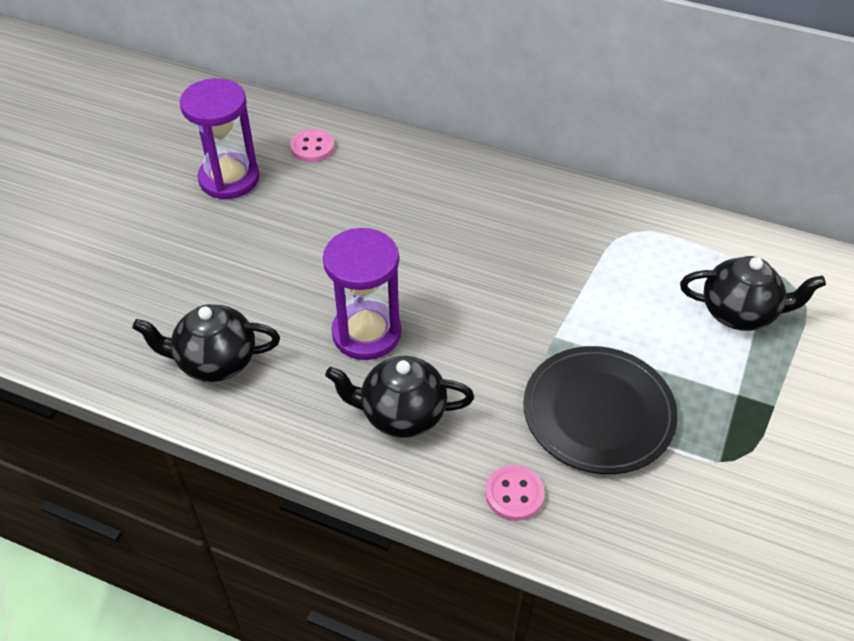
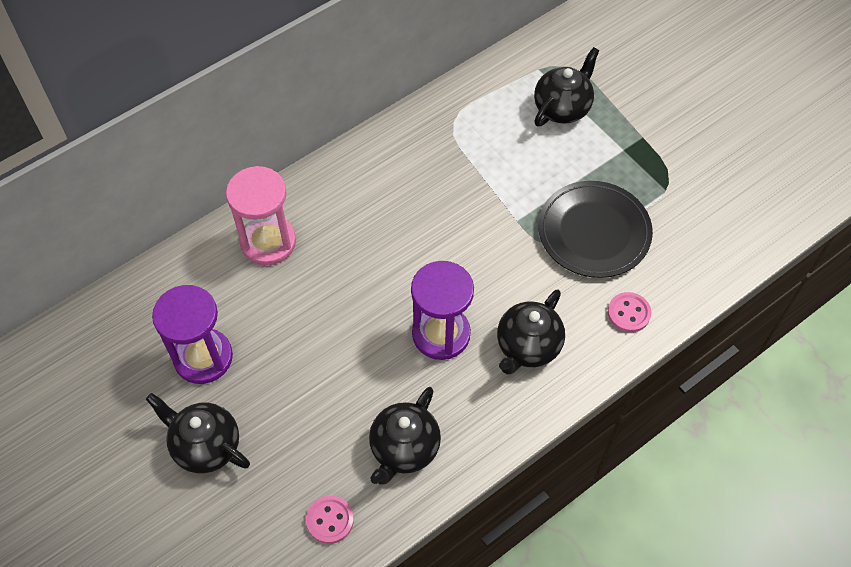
camera: 60 degrees left, 10 degrees up
(141, 220) = (206, 446): none -> black teapot
(312, 147) = (210, 279): pink button -> pink button (330, 520)
(378, 165) = (268, 242): none -> pink hourglass

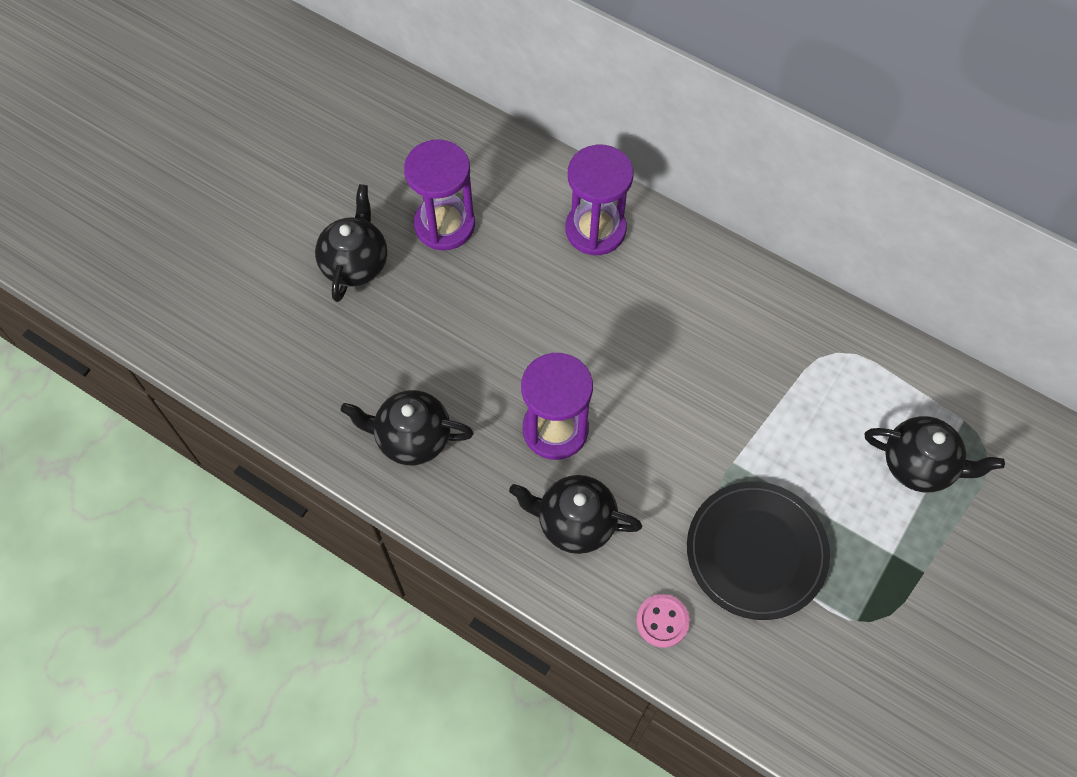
camera: 70 degrees right, 5 degrees up
(268, 242) = (595, 229): pink hourglass -> purple hourglass
(330, 520) = (316, 397): pink button -> none

